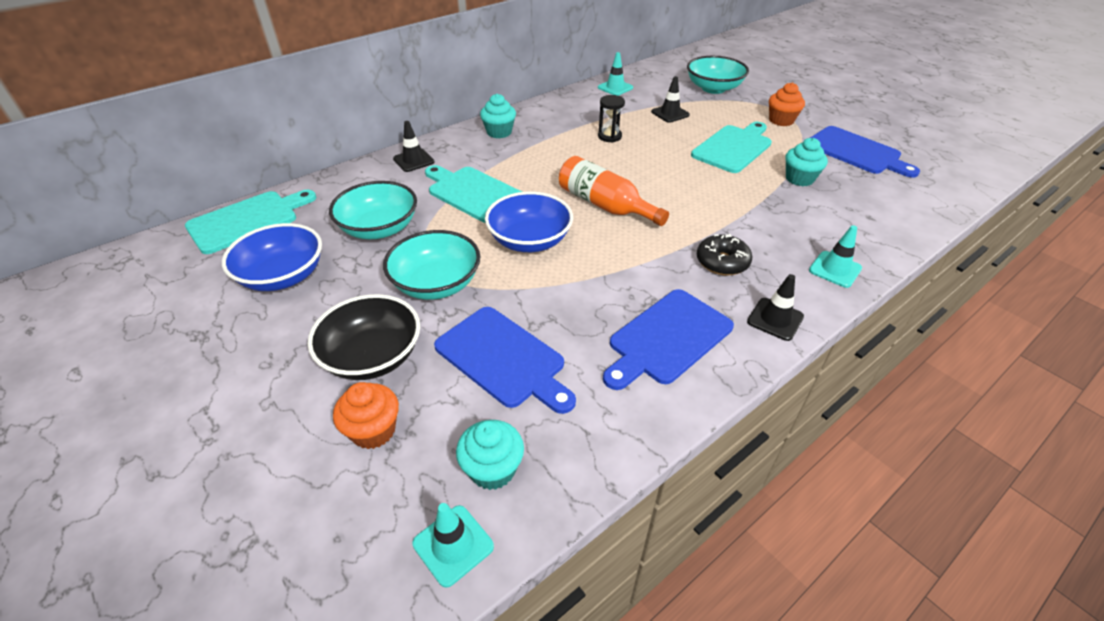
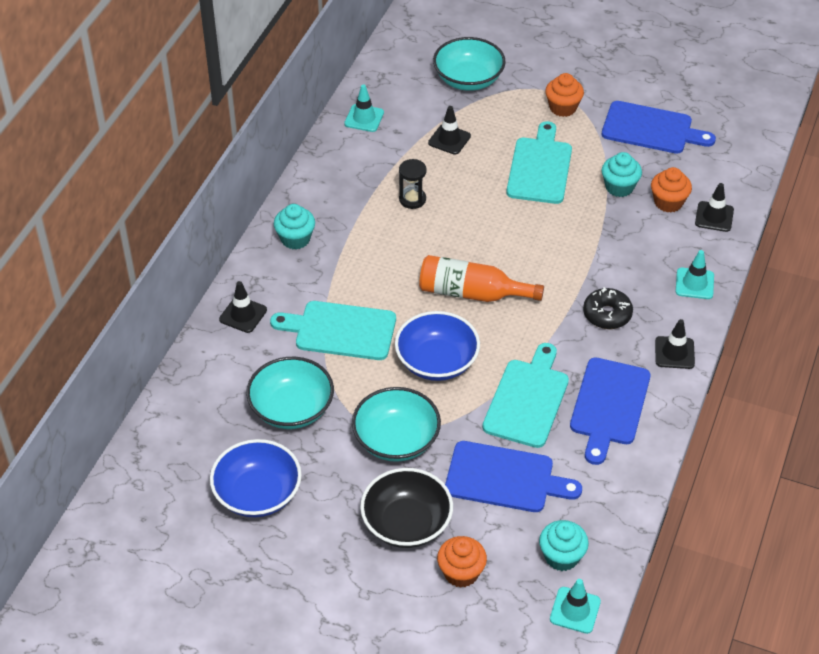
camera: 30 degrees left, 5 degrees up
(247, 220) = (155, 456): turquoise cutting board -> turquoise cutting board (527, 399)
(843, 202) = (668, 202): none -> orange cupcake
(887, 226) = (714, 217): none -> black traffic cone

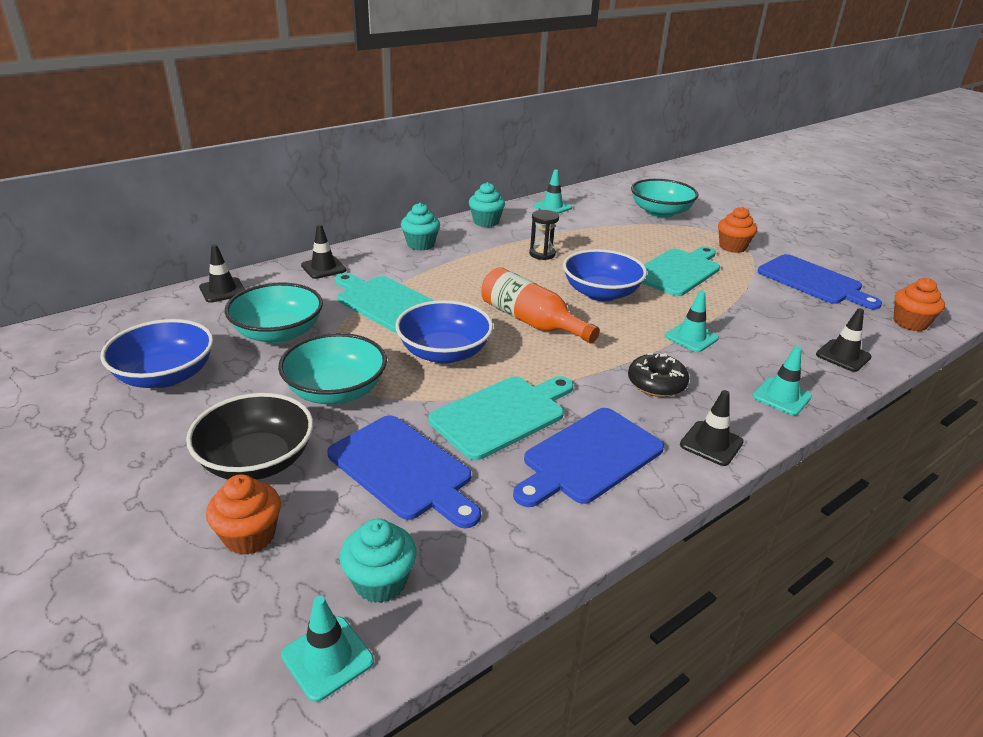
camera: 30 degrees right, 15 degrees down
(449, 139) = (610, 235): black traffic cone -> black traffic cone (223, 290)
(499, 229) = (601, 293): none -> blue bowl
(600, 250) = (691, 337): none -> turquoise traffic cone
(619, 187) = (748, 305): turquoise cupcake -> turquoise cupcake (486, 222)
(668, 202) = (795, 330): orange cupcake -> orange cupcake (910, 323)

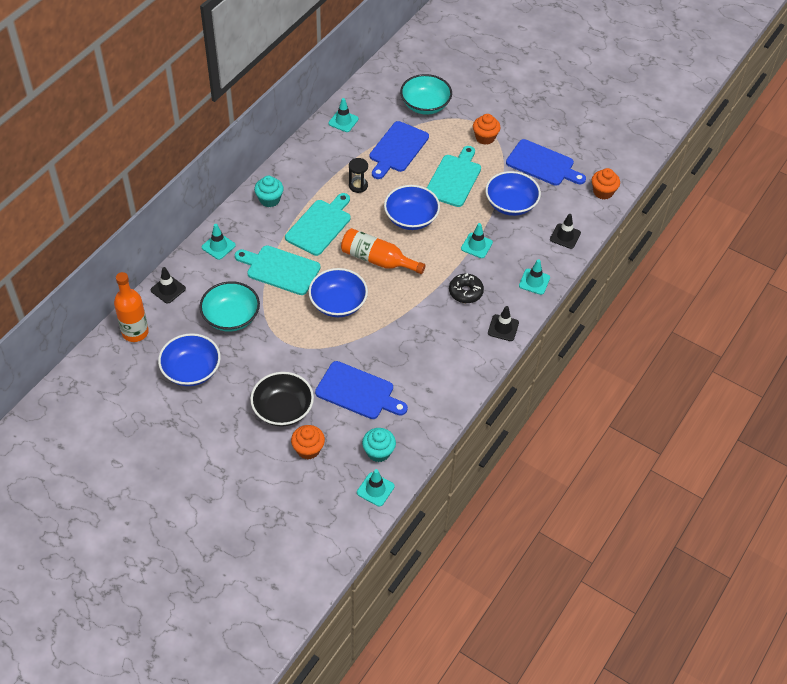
camera: 20 degrees left, 20 degrees up
(136, 319) = (135, 332): none -> orange bottle
(323, 268) = (218, 246): black traffic cone -> turquoise traffic cone
(336, 391) = (294, 352): turquoise bowl -> none
(486, 222) = (302, 157): turquoise cupcake -> none
(502, 415) = (391, 341): turquoise cutting board -> turquoise cutting board (320, 225)
(589, 457) = (445, 356): blue cutting board -> blue cutting board (397, 149)
(757, 308) = (511, 204): none -> blue bowl

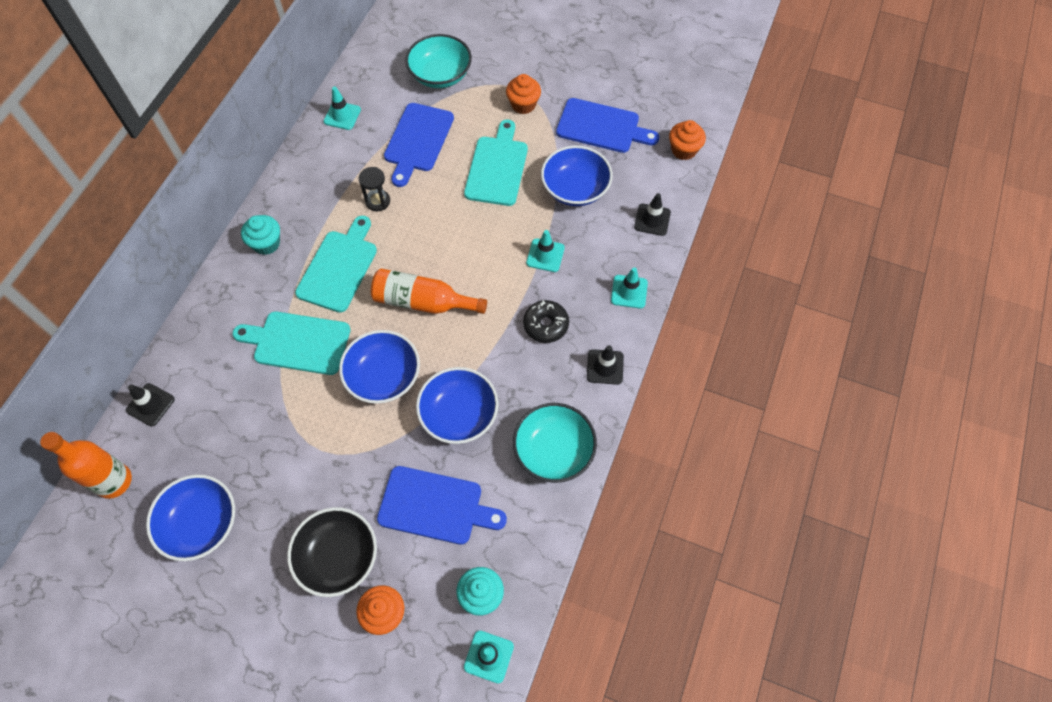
camera: 10 degrees left, 10 degrees up
(218, 246) = (209, 325): turquoise traffic cone -> none
(231, 317) = (243, 428): turquoise bowl -> turquoise bowl (553, 451)
(411, 218) = (454, 233): blue bowl -> blue bowl (459, 414)

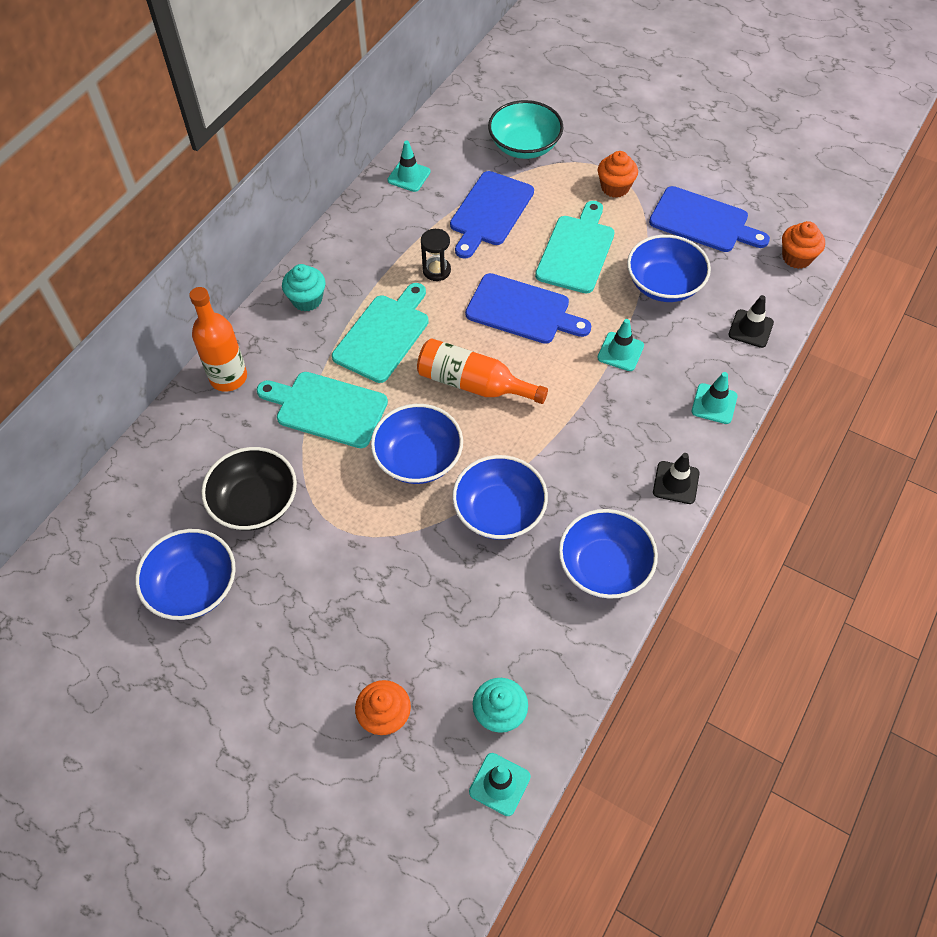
camera: 10 degrees right, 5 degrees down
(114, 481) = (105, 527): orange bottle -> orange bottle (228, 377)
(150, 404) = (156, 452): black traffic cone -> none
(338, 557) = (341, 646): black bowl -> black bowl (255, 502)
(435, 506) = (459, 607): blue cutting board -> blue cutting board (522, 310)
(546, 325) = (612, 427): black donut -> none
(553, 451) = (604, 567): turquoise bowl -> blue bowl

